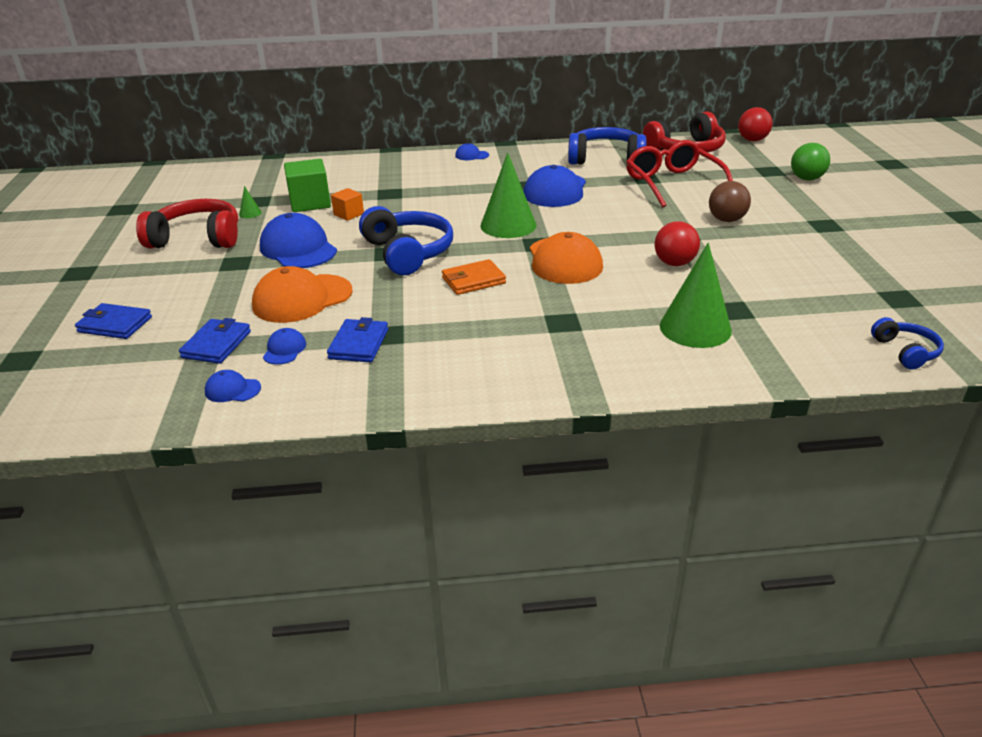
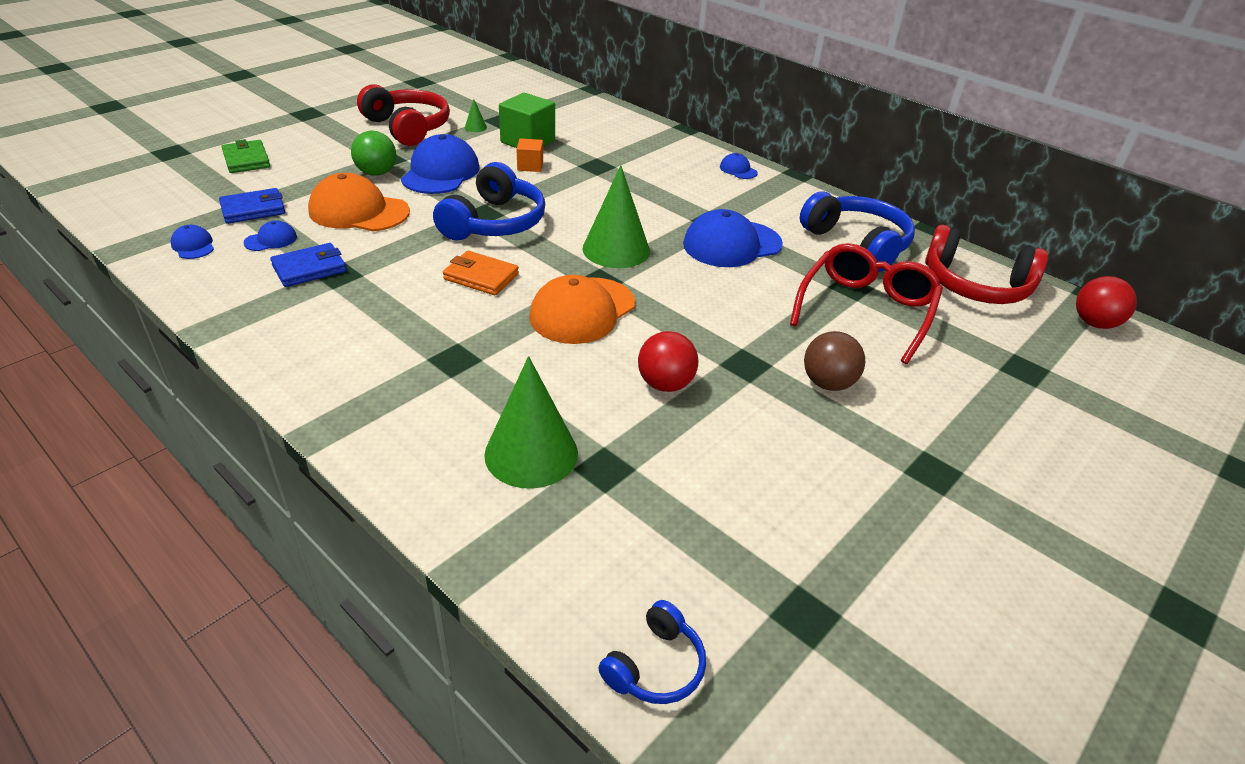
camera: 45 degrees right, 5 degrees up
(115, 324) = (246, 160): blue wallet -> green wallet
(806, 179) = (1052, 408): green ball -> green ball (377, 173)

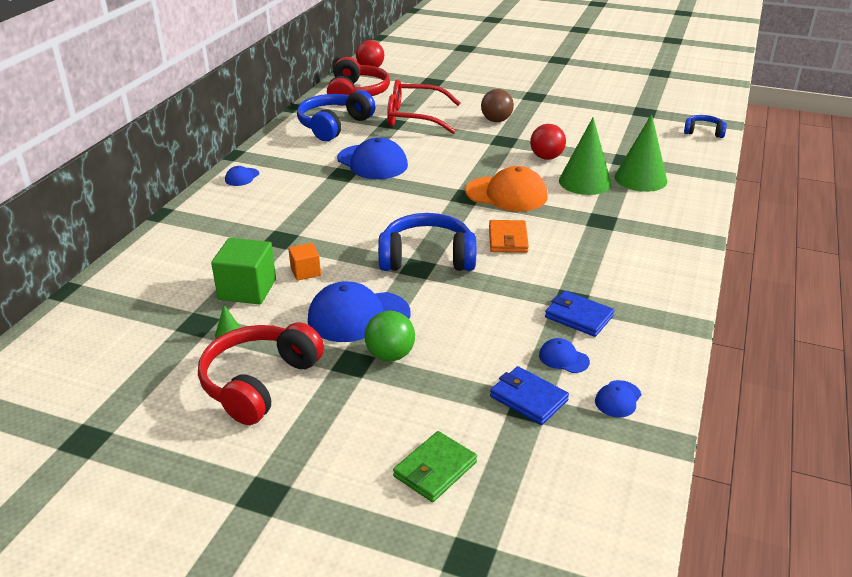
camera: 110 degrees left, 5 degrees down
(359, 211) = (472, 332): orange cap -> none
(616, 249) = (419, 199): green cone -> green cone (584, 182)

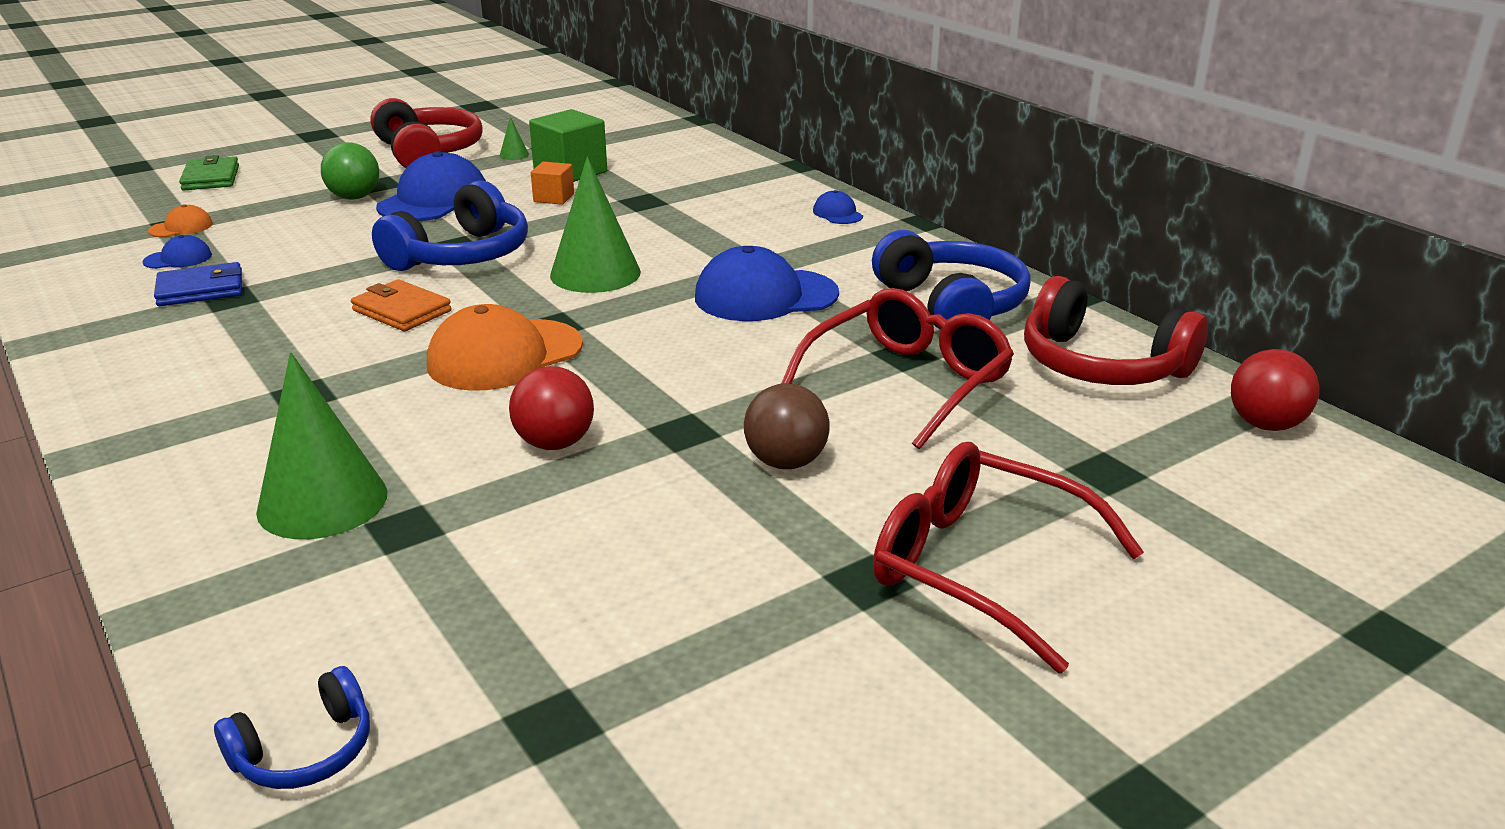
camera: 125 degrees right, 5 degrees down
(506, 86) = (980, 568): none -> red glasses
(528, 398) = (181, 227): blue wallet -> orange cap
(584, 182) = (417, 438): green cone -> green cone (595, 273)
(618, 399) = (86, 259): blue cap -> none

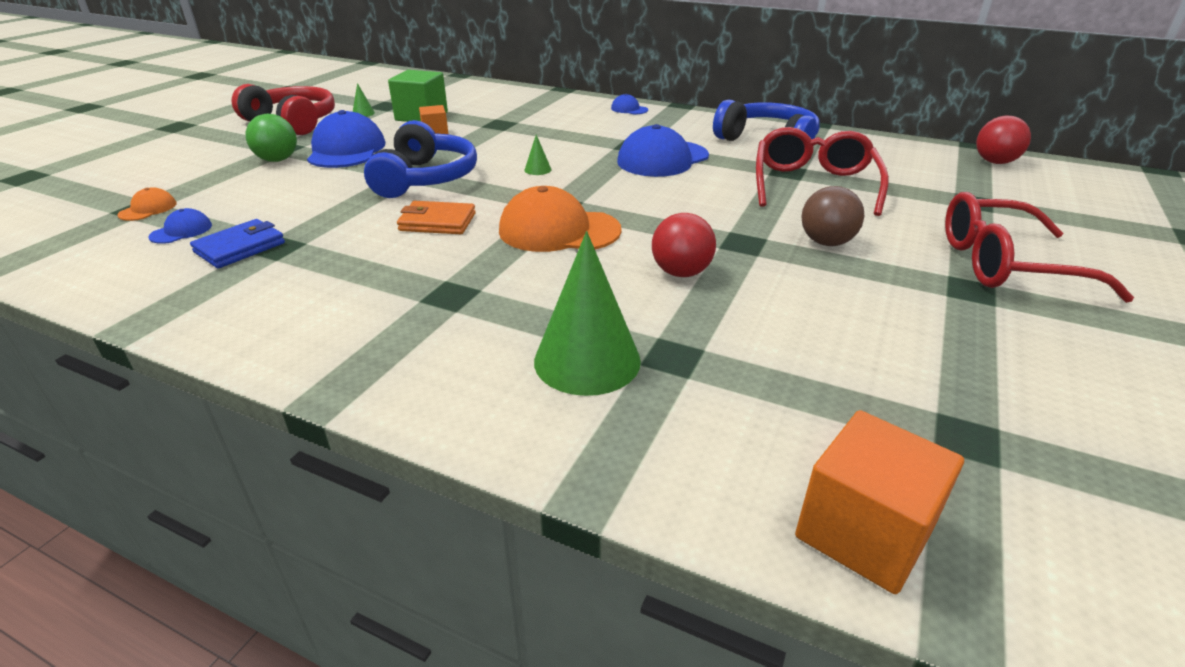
camera: 30 degrees left, 5 degrees up
(211, 178) = (121, 170): green wallet -> none
(305, 751) = (863, 533): blue headphones -> orange cube
(505, 355) = (559, 230): orange cap -> orange cap turned 75 degrees clockwise
(595, 273) = (537, 169): green cone -> green cone, size x0.41
(1101, 365) = (884, 153): red headphones -> none

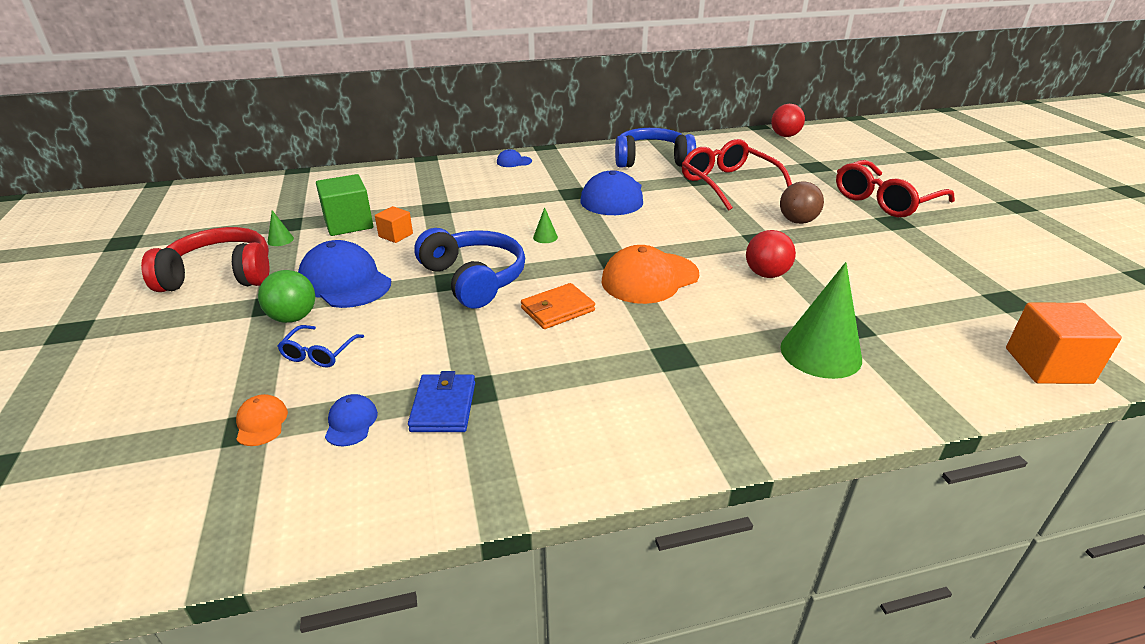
camera: 40 degrees left, 0 degrees up
(248, 185) = (319, 353): none -> blue glasses

